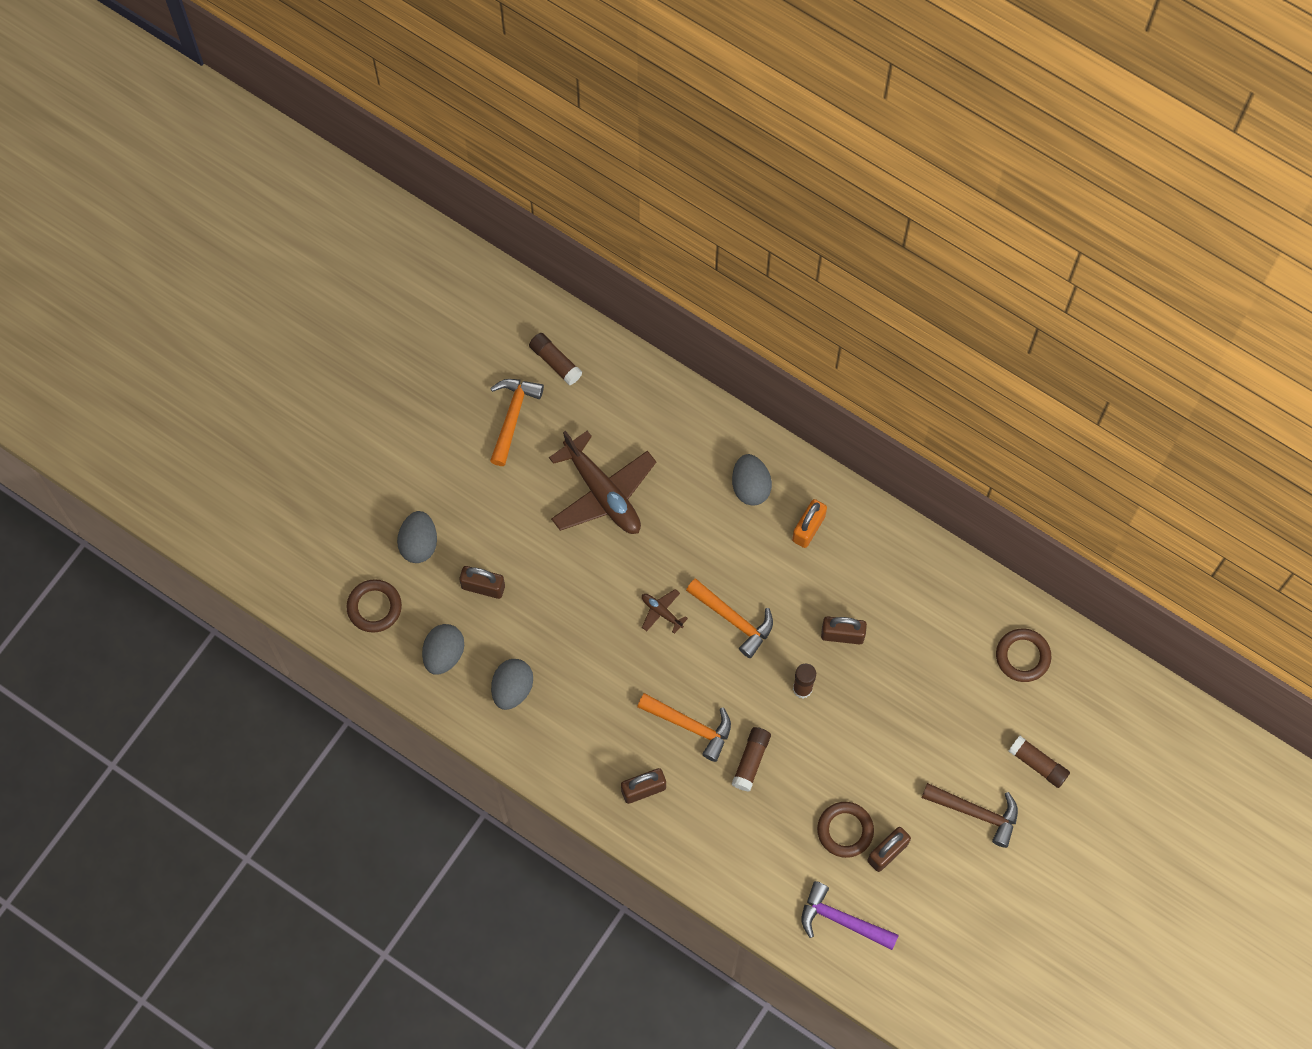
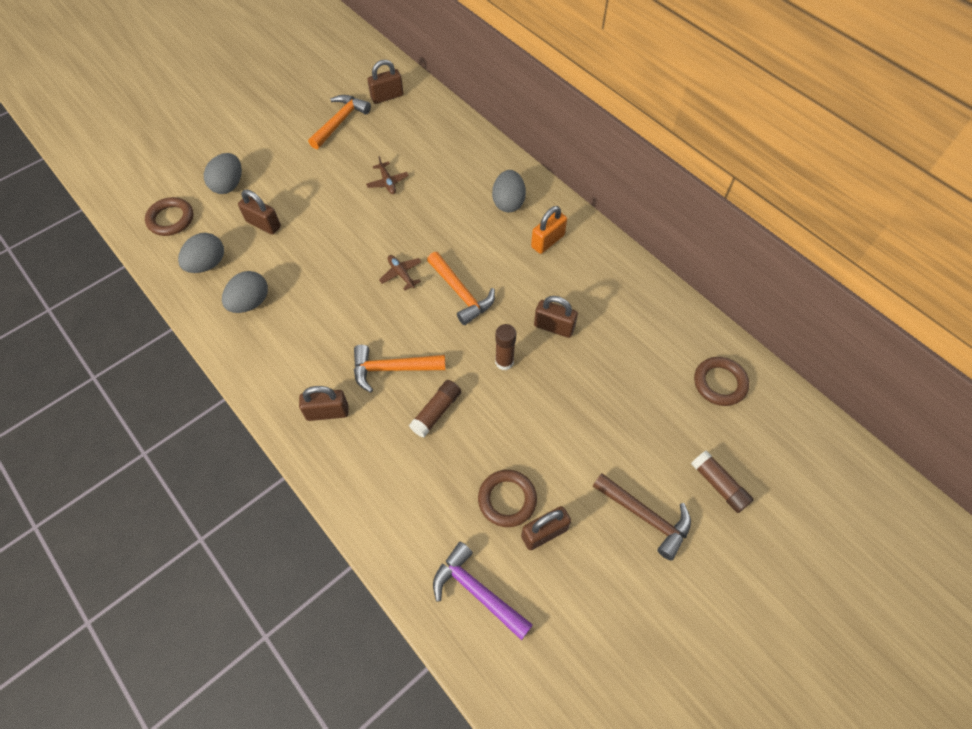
camera: 15 degrees right, 10 degrees down
(555, 362) = (387, 96): brown glue stick -> brown padlock
(602, 493) = (387, 182): brown plane -> brown plane, size x0.43
(691, 726) = (392, 369): orange hammer -> orange hammer turned 135 degrees clockwise

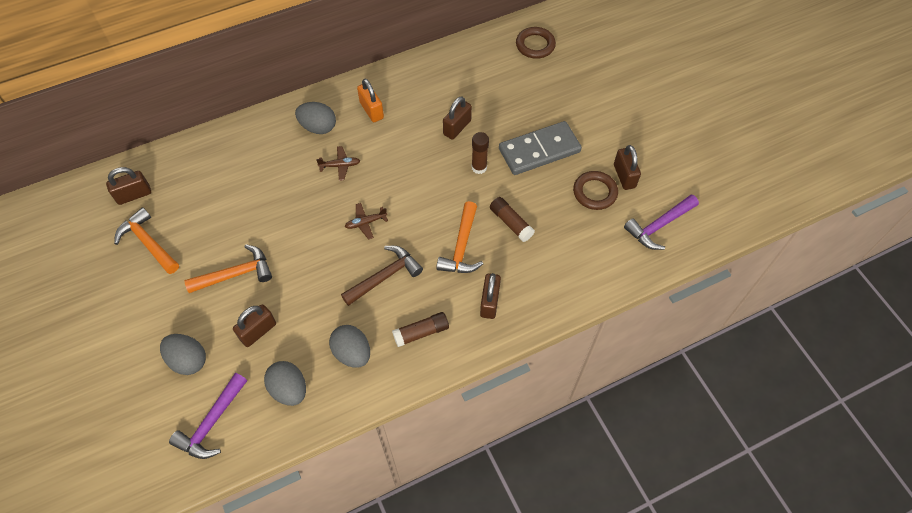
camera: 75 degrees left, 0 degrees up
(171, 219) = (212, 423): brown ring -> purple hammer
(387, 96) = (134, 195): brown padlock -> brown padlock turned 75 degrees clockwise
(387, 182) = (251, 214): brown plane -> brown plane (340, 165)
(461, 293) = (403, 182): orange hammer -> orange hammer (236, 274)
(551, 421) = (539, 150): none -> grey domino
(646, 517) = (624, 116): brown hammer -> brown hammer (385, 276)
(718, 485) = (610, 70): brown glue stick -> brown glue stick (421, 332)

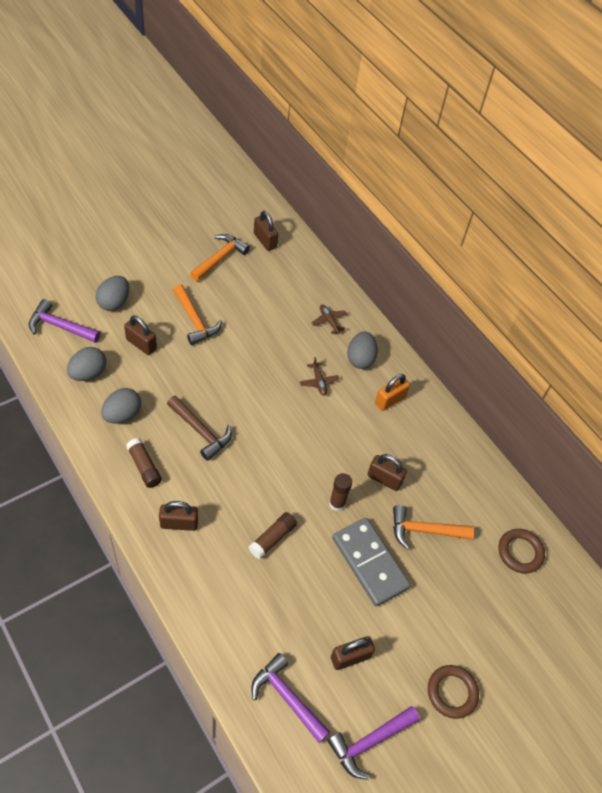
camera: 75 degrees right, 5 degrees down
(365, 223) = (257, 410): brown plane -> brown plane (329, 321)
(461, 247) = (239, 494): orange hammer -> orange hammer (424, 530)
(595, 192) = (323, 624): brown ring -> brown ring (452, 692)
(693, 172) = (369, 742): none -> purple hammer

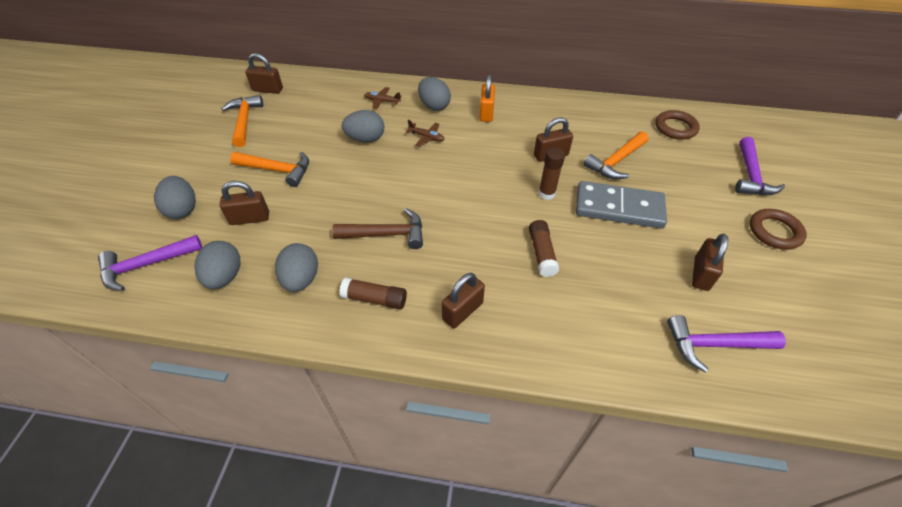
camera: 40 degrees left, 5 degrees down
(277, 345) = (366, 139): none -> grey egg
(369, 742) = (795, 312): purple hammer -> purple hammer (750, 176)

